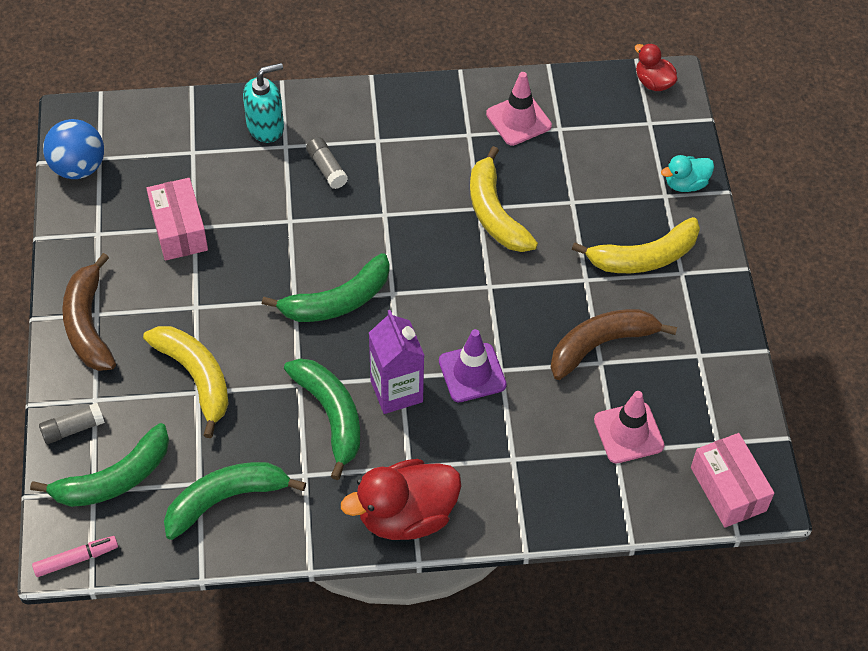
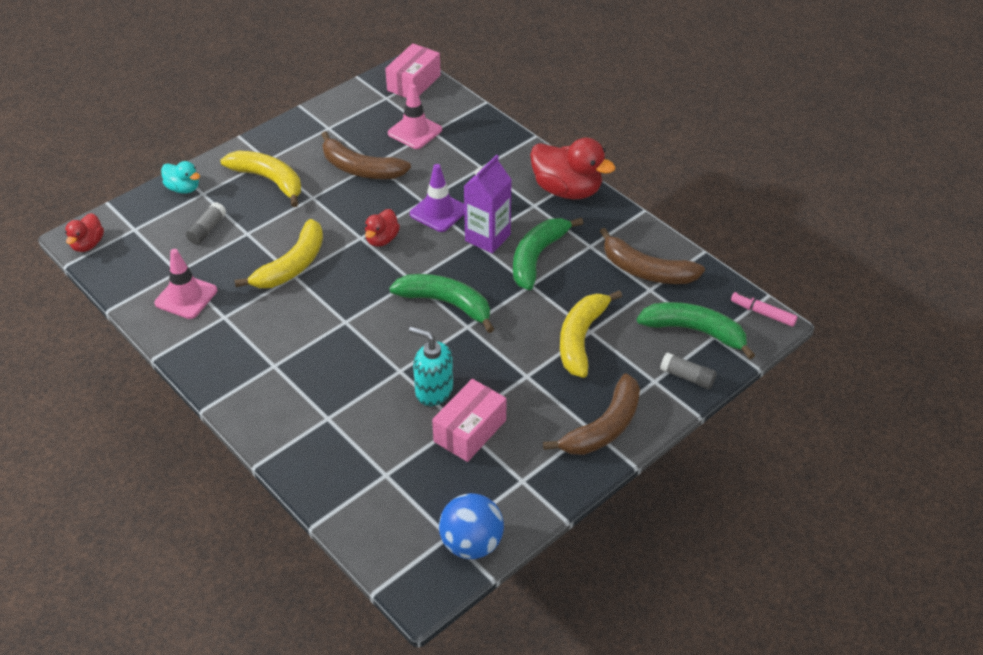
camera: 125 degrees left, 10 degrees down
(225, 499) = (646, 270): green banana -> brown banana
(266, 127) = (318, 443): turquoise soap dispenser -> turquoise soap dispenser (433, 391)
(327, 168) = (329, 379): grey glue stick -> grey glue stick (207, 229)
(471, 301) = (382, 239): none -> red duck

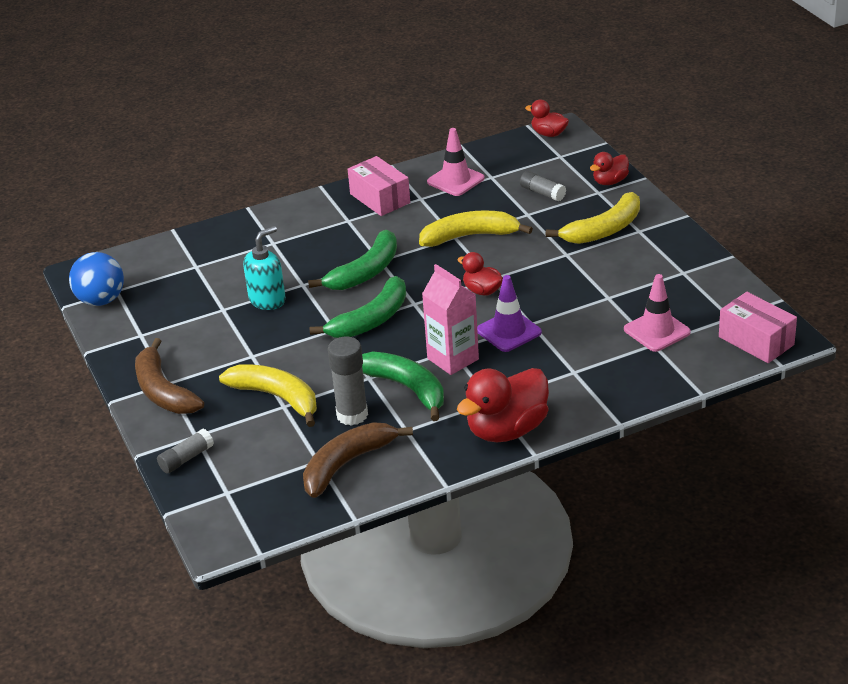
camera: 110 degrees right, 10 degrees down
(183, 188) = (610, 182): turquoise duck -> red duck
(292, 265) = (469, 236): yellow banana -> yellow banana turned 120 degrees clockwise
(361, 169) = (601, 287): brown banana -> none
(470, 431) = (211, 314): pink box -> pink box (380, 198)
(487, 238) = (453, 359): purple carton -> pink carton
(585, 283) = (352, 415): none -> grey glue stick
(694, 331) = (241, 479): green banana -> green banana (365, 272)
(763, 313) = (236, 539): pink marker -> none

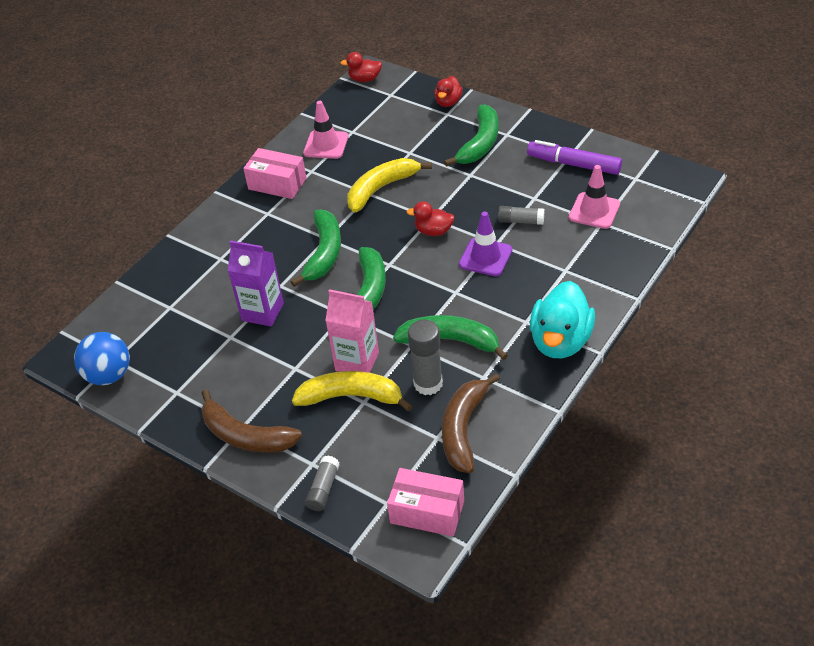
camera: 30 degrees left, 10 degrees up
(267, 300) = (262, 312): turquoise soap dispenser -> purple carton
(453, 359) = (464, 299): pink carton -> pink carton (357, 361)
(507, 430) = (560, 341): red duck -> turquoise duck
(542, 193) = (405, 130): grey glue stick -> grey glue stick (521, 221)
(604, 230) = (480, 143): yellow banana -> green banana
(679, 282) = (574, 164): none -> purple marker
(756, 341) = (670, 190): pink box -> pink box (427, 512)

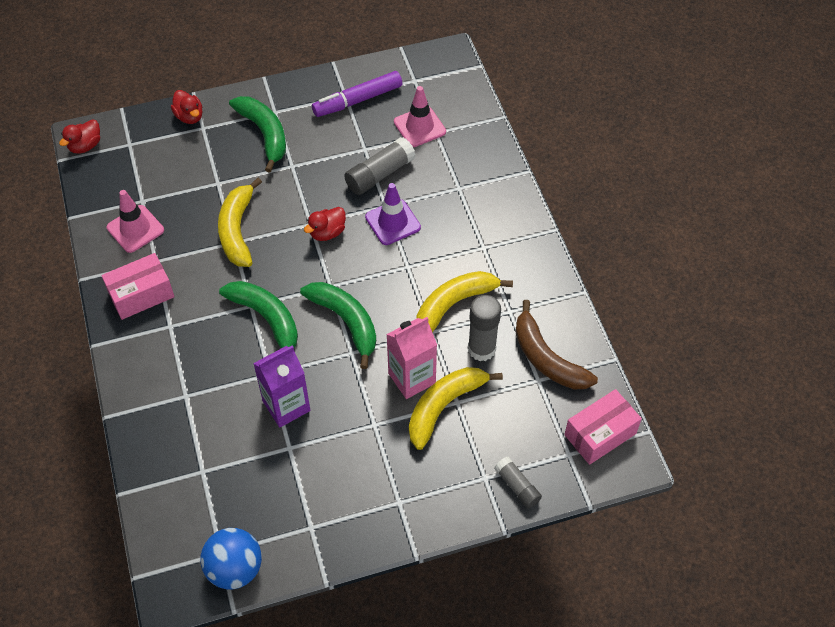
camera: 55 degrees left, 10 degrees up
(246, 436) = (411, 505): brown banana -> none
(450, 340) = (453, 305): green banana -> yellow banana
(521, 221) = (380, 174): grey glue stick -> grey glue stick, size x1.61
(560, 341) = (523, 242): turquoise duck -> none

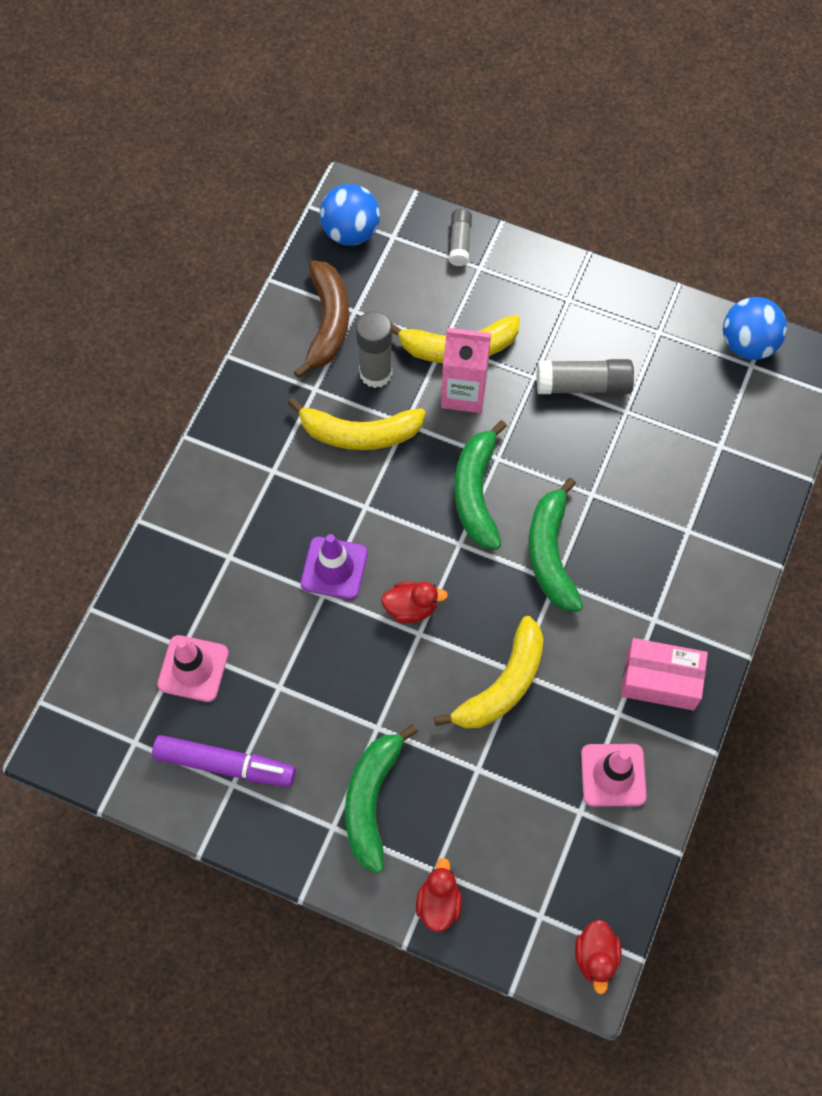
camera: 140 degrees left, 10 degrees up
(85, 146) = (596, 957): red duck -> red duck turned 105 degrees clockwise
(286, 406) = (600, 451): purple carton -> none
(380, 174) = (294, 639): grey glue stick -> grey glue stick (583, 385)
(600, 434) = (350, 232): pink box -> blue ball

